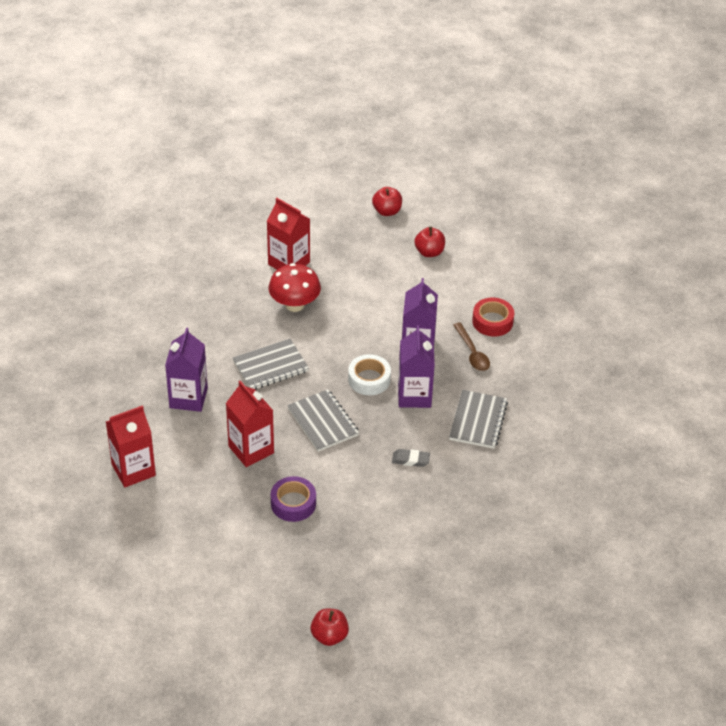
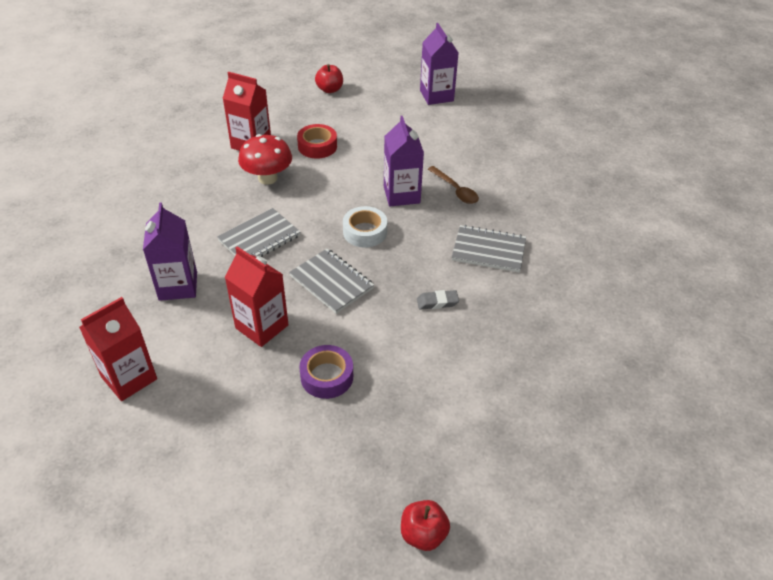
camera: 15 degrees left, 0 degrees up
(414, 395) = (416, 238): purple carton -> purple carton (436, 96)
(429, 252) = (380, 115): red apple -> none
(478, 421) = (488, 250): grey notebook -> grey notebook turned 75 degrees counterclockwise
(492, 321) = (462, 160): red tape -> red tape (317, 146)

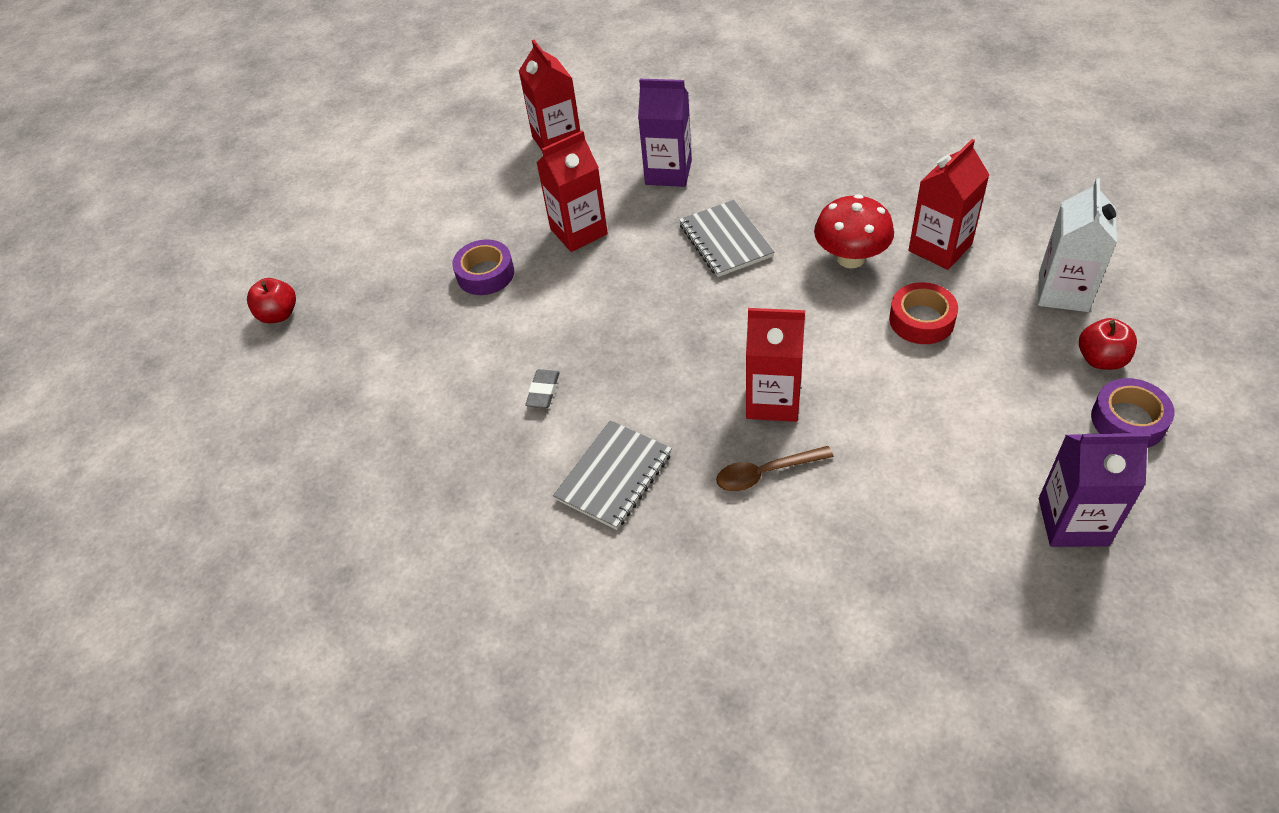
camera: 115 degrees right, 5 degrees up
(281, 101) = (1063, 292): none -> white carton
(331, 282) = (621, 296): grey notebook -> none
(365, 232) = (703, 343): white tape -> none
(368, 82) = (1128, 420): none -> purple tape
(401, 195) = (773, 400): purple carton -> red carton

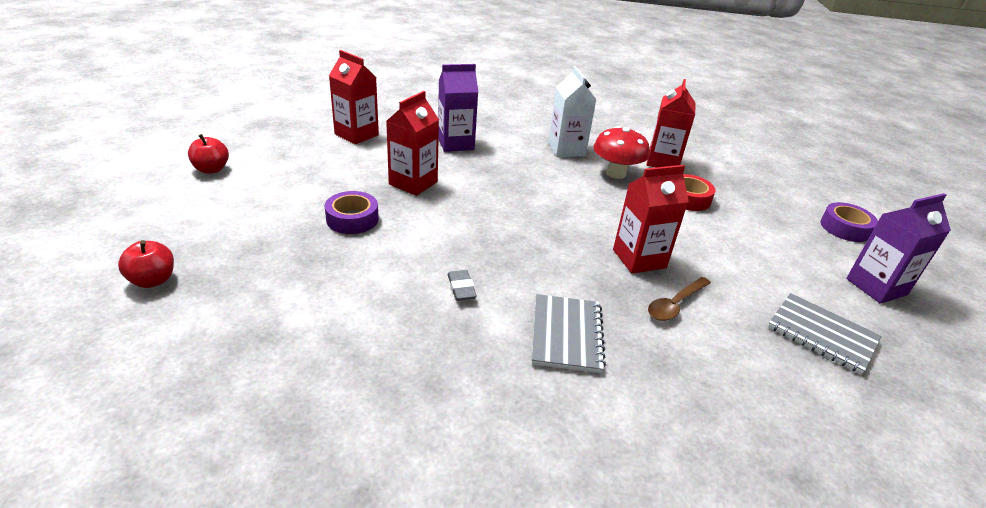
camera: 35 degrees left, 15 degrees down
(725, 241) = (527, 175): grey notebook -> grey notebook (821, 334)
(1063, 292) = (748, 173): white carton -> white carton (566, 149)
(1101, 359) = (800, 201): red apple -> red apple (211, 169)

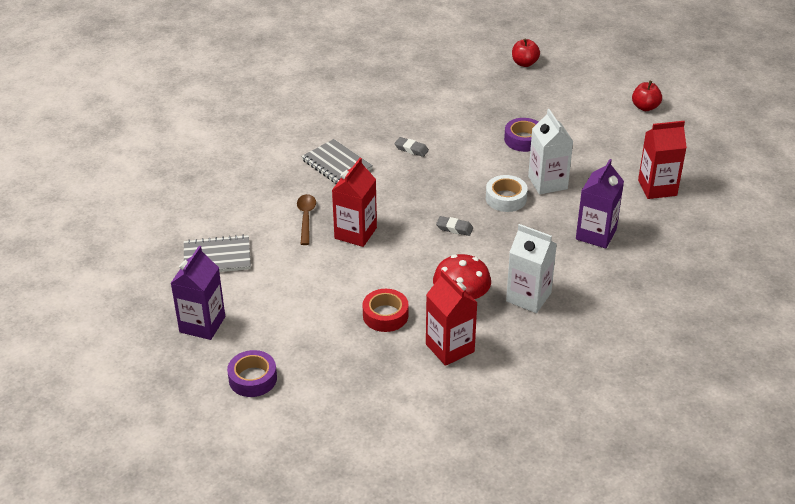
camera: 135 degrees right, 5 degrees up
(413, 183) = (547, 182): red carton -> white carton
(466, 196) = (506, 198): none -> white tape
(545, 207) = (454, 228): none -> grey eraser

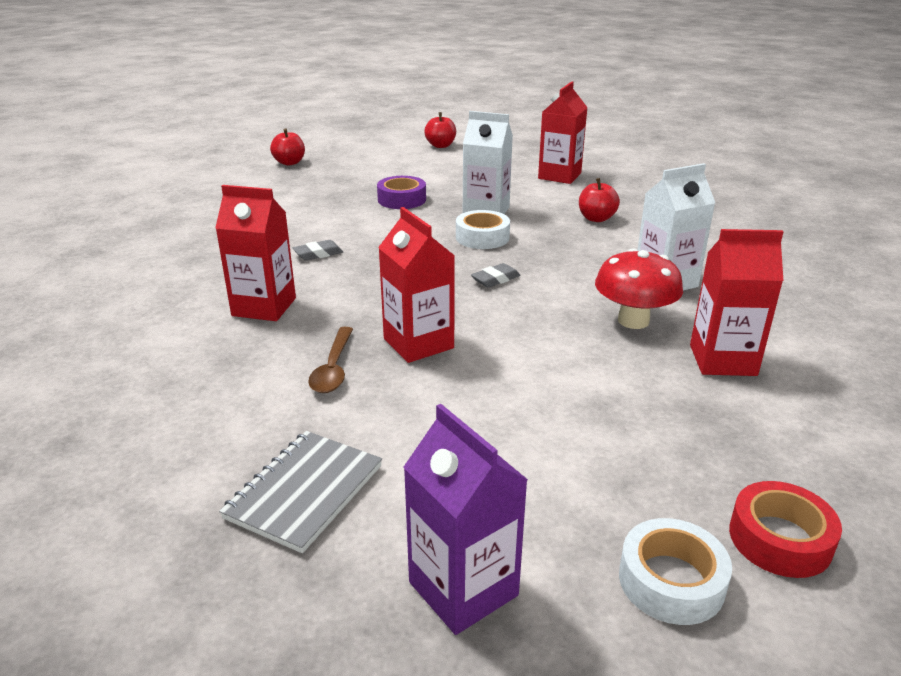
camera: 55 degrees left, 10 degrees down
(252, 379) = (671, 581): purple tape -> white tape
(306, 218) = (333, 369): brown spoon -> brown spoon turned 120 degrees counterclockwise
(336, 165) = (264, 307): grey notebook -> red carton
(385, 315) = (615, 383): red tape -> red tape (780, 539)
(596, 234) = (596, 218): purple carton -> red apple

